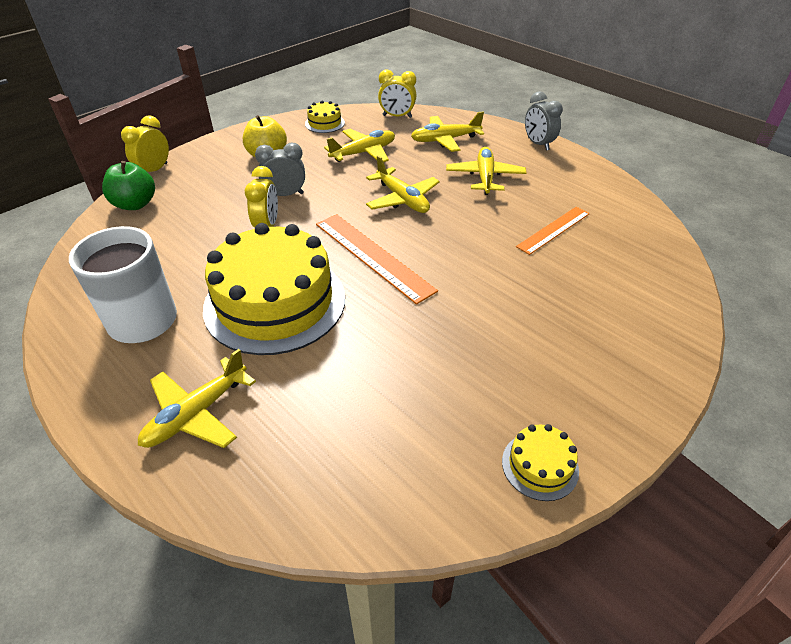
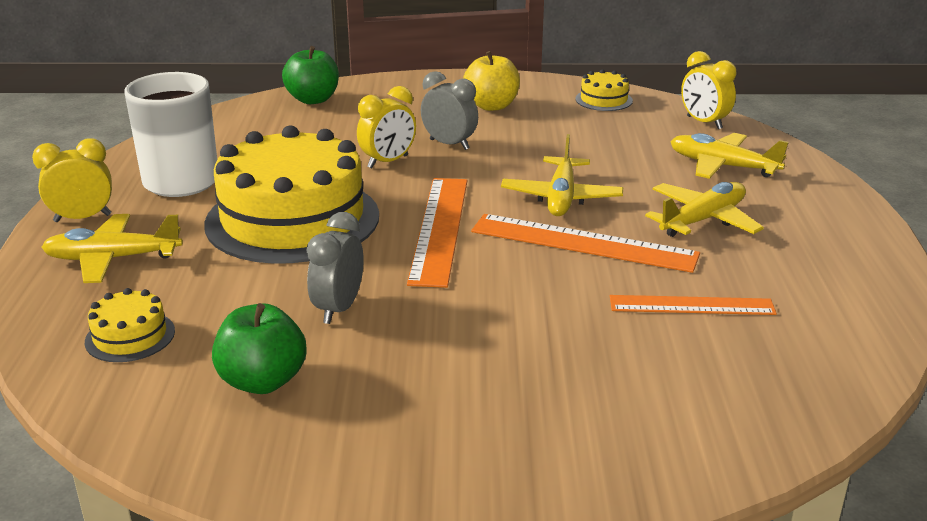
camera: 45 degrees right, 15 degrees down
(154, 170) = (371, 80): yellow clock -> yellow clock (82, 218)
(363, 153) = (597, 141): yellow plane -> none
(445, 423) = (262, 381): none -> green apple
(456, 222) = (583, 243): none -> orange ruler
(538, 144) = (850, 219): grey clock -> grey clock (338, 309)
(540, 465) = (280, 464): yellow cake -> yellow cake (130, 336)

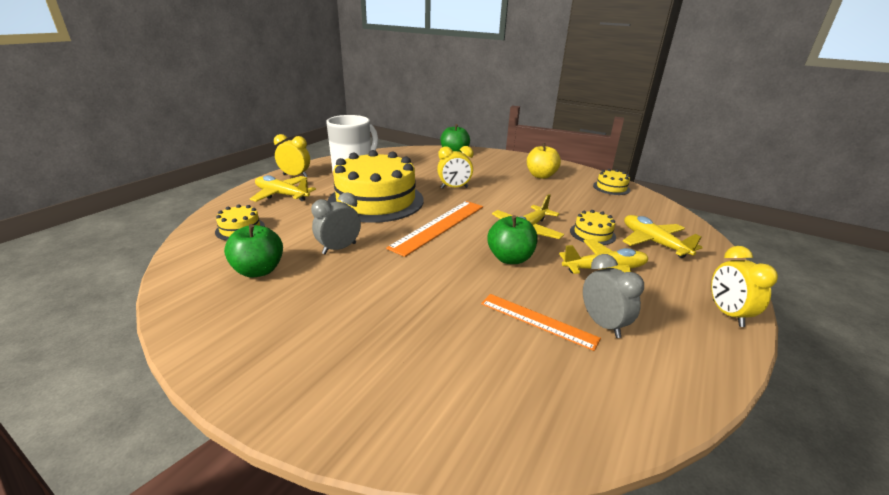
camera: 30 degrees right, 0 degrees up
(449, 144) = (495, 188): grey clock -> grey clock (603, 324)
(583, 243) = (510, 258): orange ruler -> green apple
(645, 177) = (592, 234): none -> yellow cake
(704, 123) = (666, 215): yellow clock -> yellow clock (727, 313)

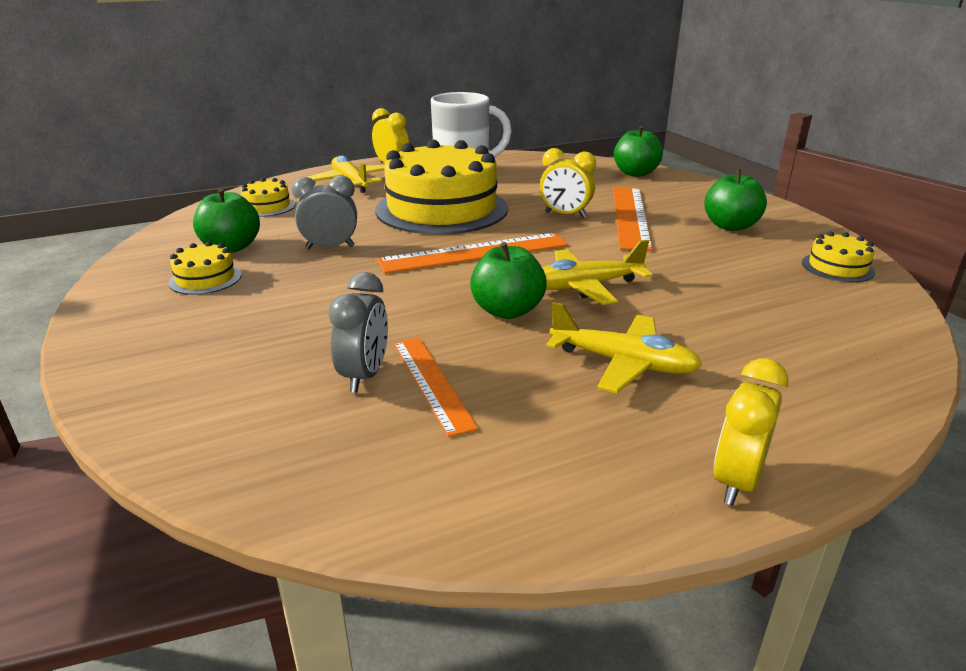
camera: 35 degrees right, 0 degrees up
(488, 181) = (630, 216): none -> orange ruler
(541, 176) = (730, 226): yellow apple -> green apple
(592, 234) = (684, 317): yellow cake -> yellow cake (205, 279)
(603, 324) = (509, 417): grey clock -> grey clock (364, 376)
(653, 242) = (776, 356): yellow plane -> none

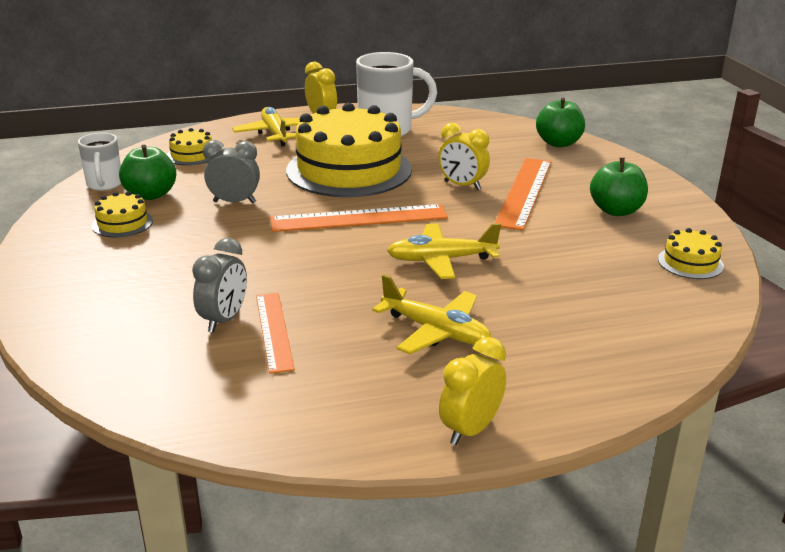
camera: 10 degrees right, 0 degrees up
(174, 241) = (104, 185): none -> white mug
(507, 311) = (362, 276): green apple -> none

